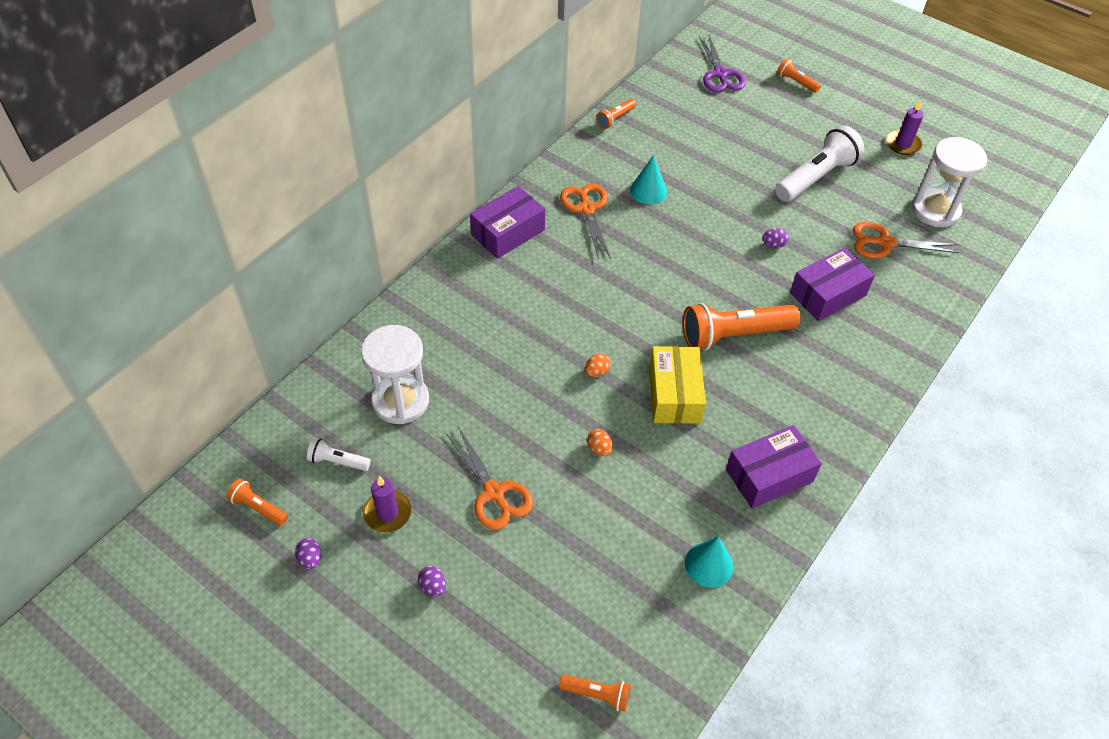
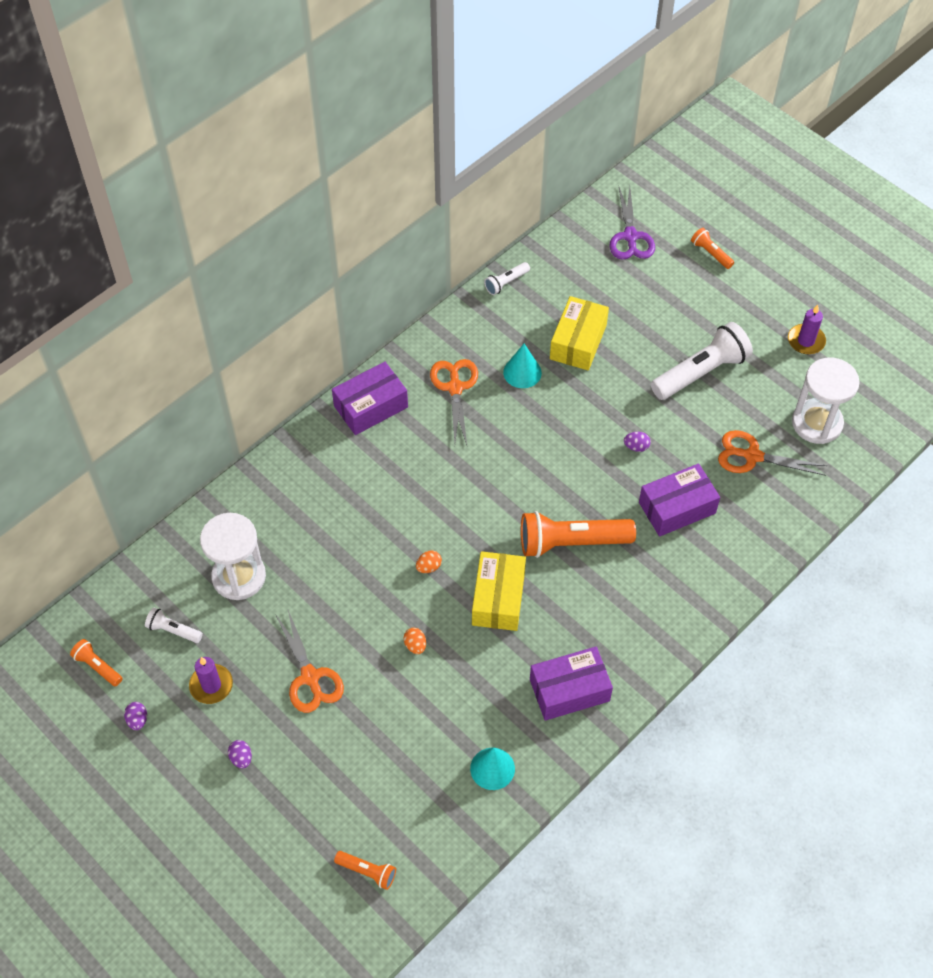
camera: 10 degrees right, 5 degrees up
(615, 119) = (506, 283): orange flashlight -> white flashlight
(694, 161) = (578, 342): none -> yellow box

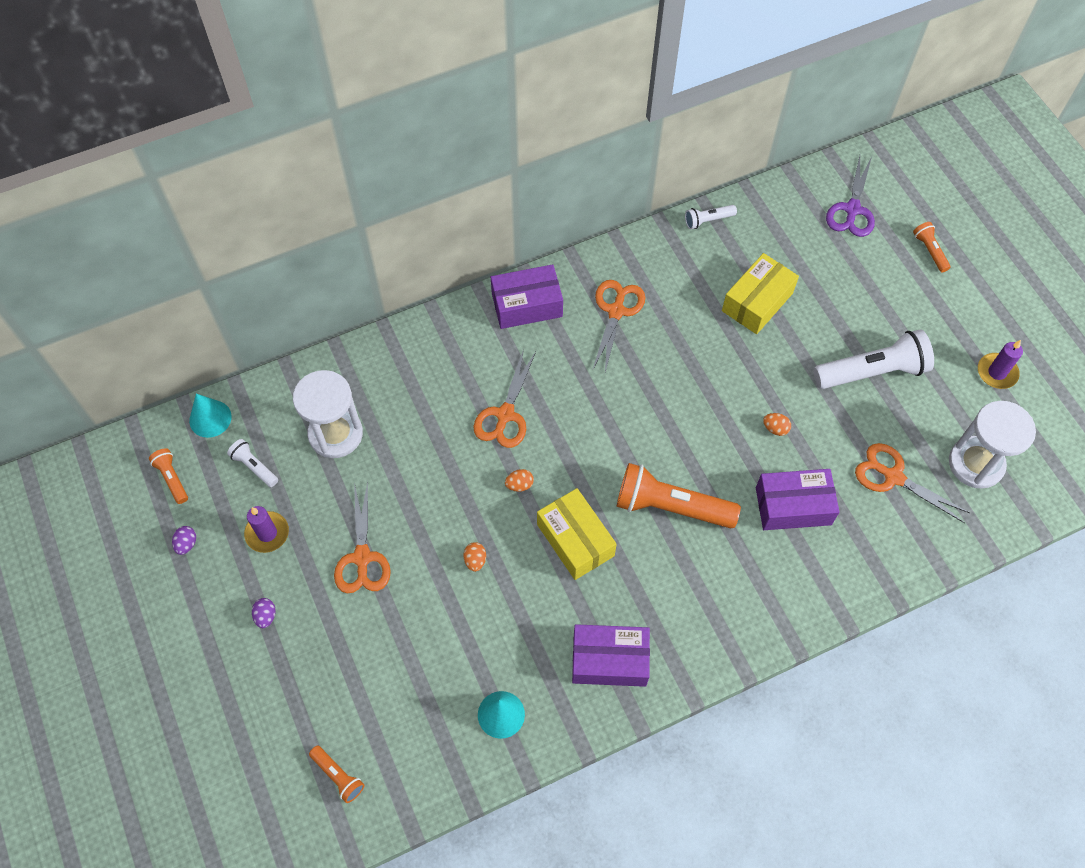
camera: 20 degrees right, 5 degrees up
(390, 510) = (505, 415): none -> orange scissors
(498, 598) = (575, 540): yellow box -> yellow box turned 60 degrees counterclockwise
(522, 372) = (689, 316): turquoise cone -> turquoise cone (210, 418)
(636, 447) = (775, 428): purple egg -> orange egg

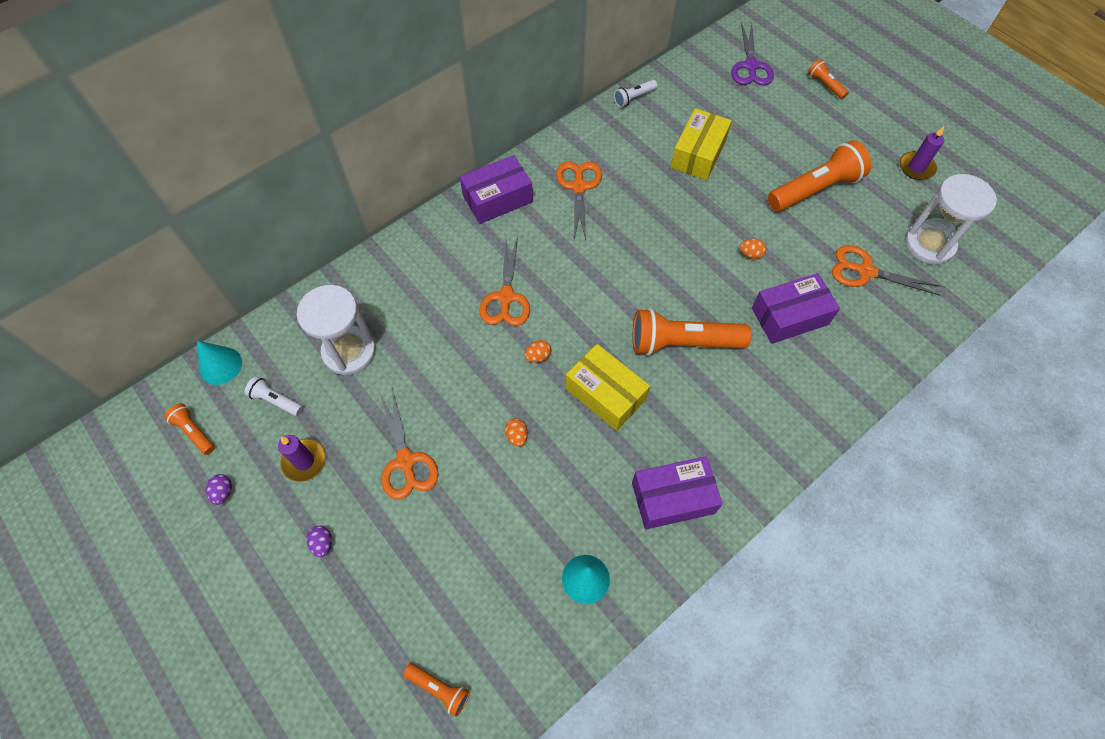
camera: 15 degrees left, 0 degrees up
(872, 372) = (815, 189): white flashlight -> orange flashlight

